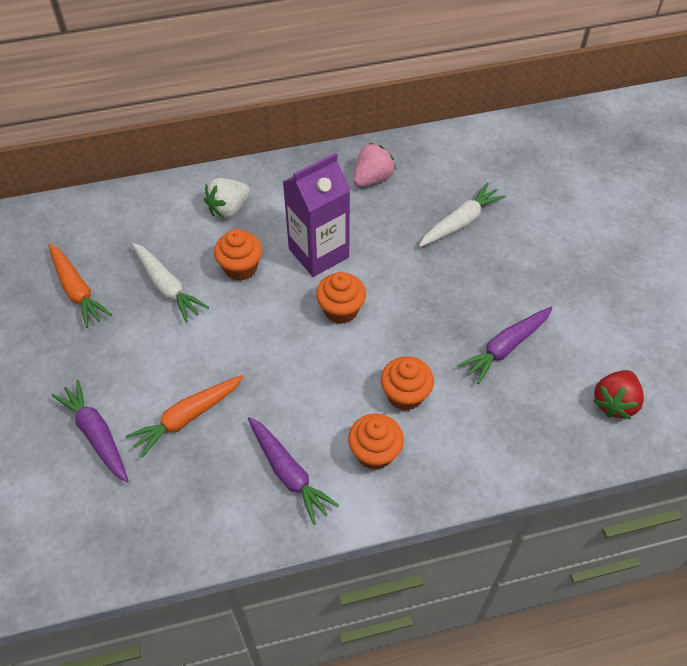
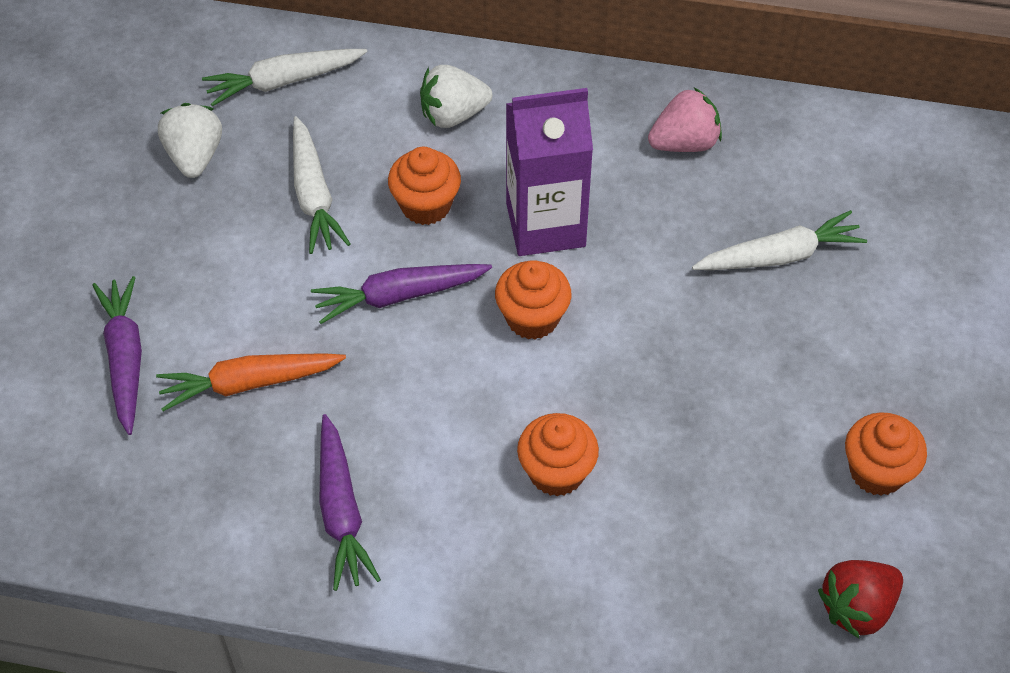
camera: 25 degrees right, 0 degrees up
(77, 290) = (194, 156): orange carrot -> white strawberry
(111, 225) = (283, 81): none -> white carrot
(375, 453) = (470, 533): orange cupcake -> orange cupcake (877, 471)
(505, 348) = (739, 464): purple carrot -> purple carrot (398, 296)

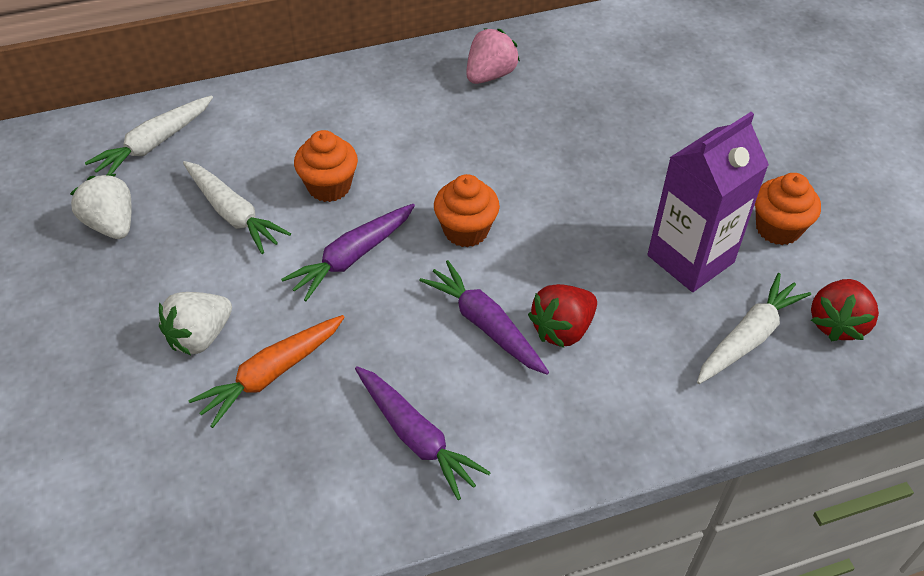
camera: 30 degrees left, 5 degrees down
(125, 358) = (147, 403): purple carrot -> purple carrot (485, 324)
(453, 114) = (307, 118): white strawberry -> white strawberry (200, 336)
(545, 225) = (430, 164): purple carton -> purple carton (690, 259)
(556, 472) = (562, 329): orange cupcake -> red strawberry
(780, 255) = (608, 120): white carrot -> white carrot (748, 337)

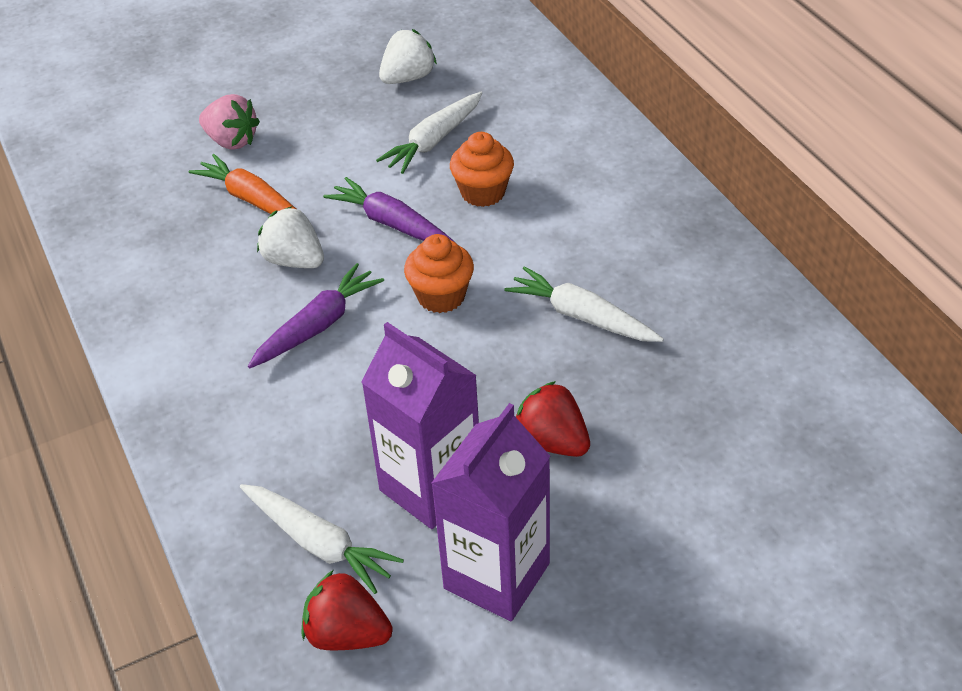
camera: 85 degrees right, 5 degrees down
(154, 144) = (512, 76): white carrot -> white carrot (581, 316)
(200, 336) = (290, 153): white strawberry -> white strawberry (294, 260)
(416, 437) = (188, 297): purple carrot -> none
(490, 75) = (697, 285): pink strawberry -> pink strawberry (231, 141)
(562, 329) = (317, 383): red strawberry -> red strawberry (552, 441)
(777, 228) = (497, 576): orange cupcake -> purple carton

